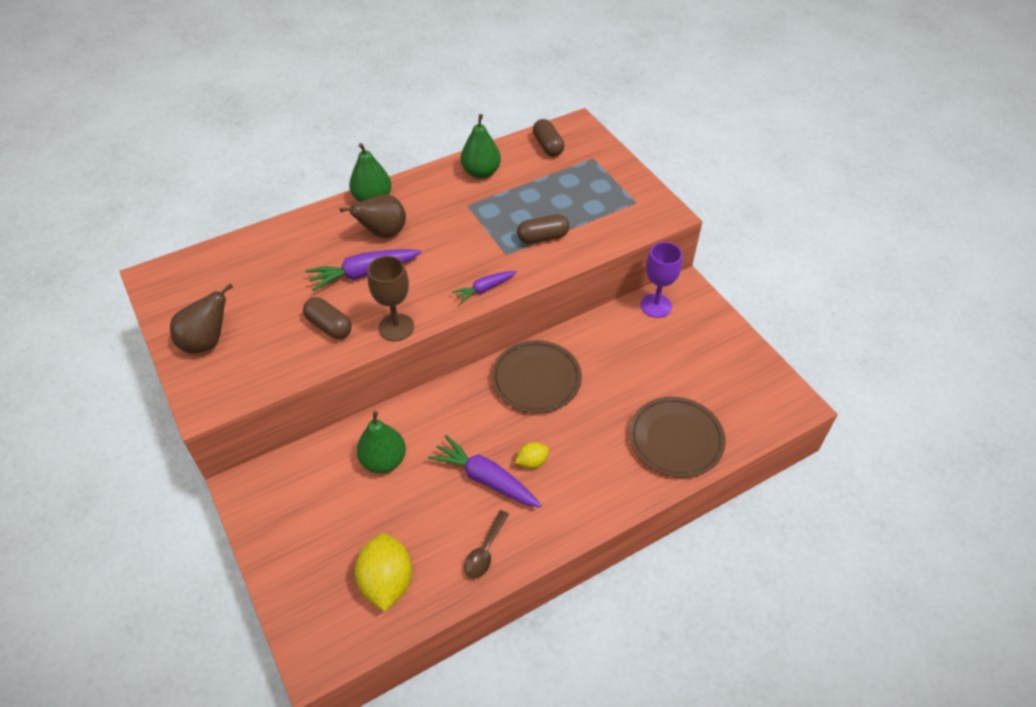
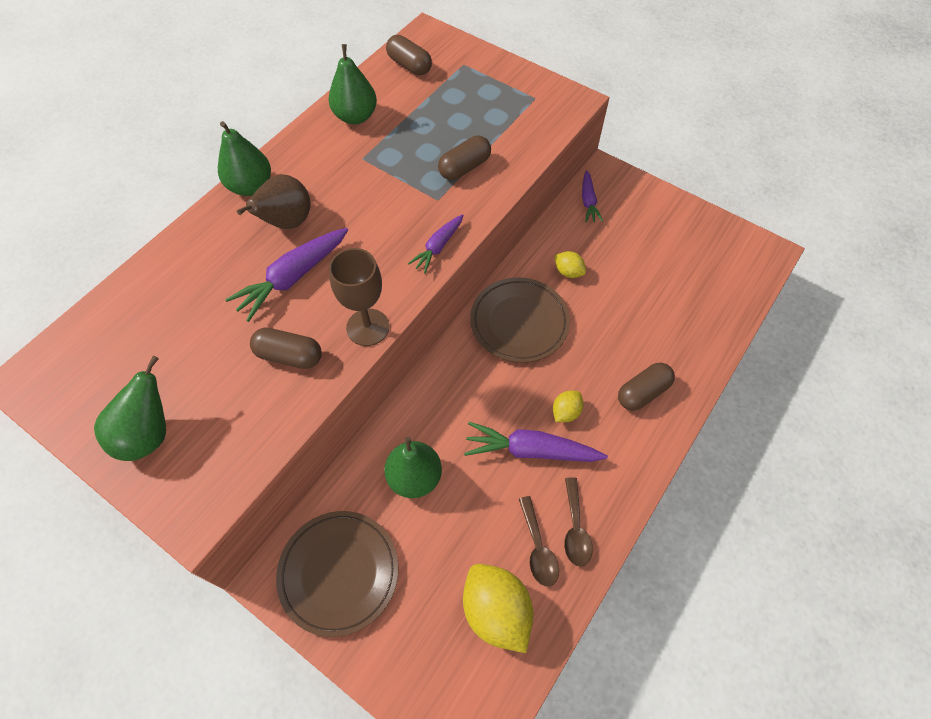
camera: 25 degrees left, 10 degrees up
(207, 342) = (149, 434): brown pear -> green pear
(446, 552) = (538, 548): none -> brown spoon
(602, 355) = (568, 272): none -> yellow lemon
(607, 473) = (642, 392): none -> brown capsule
(656, 306) = (588, 201): purple goblet -> purple carrot
(676, 439) = (684, 330): brown plate -> brown plate (339, 572)

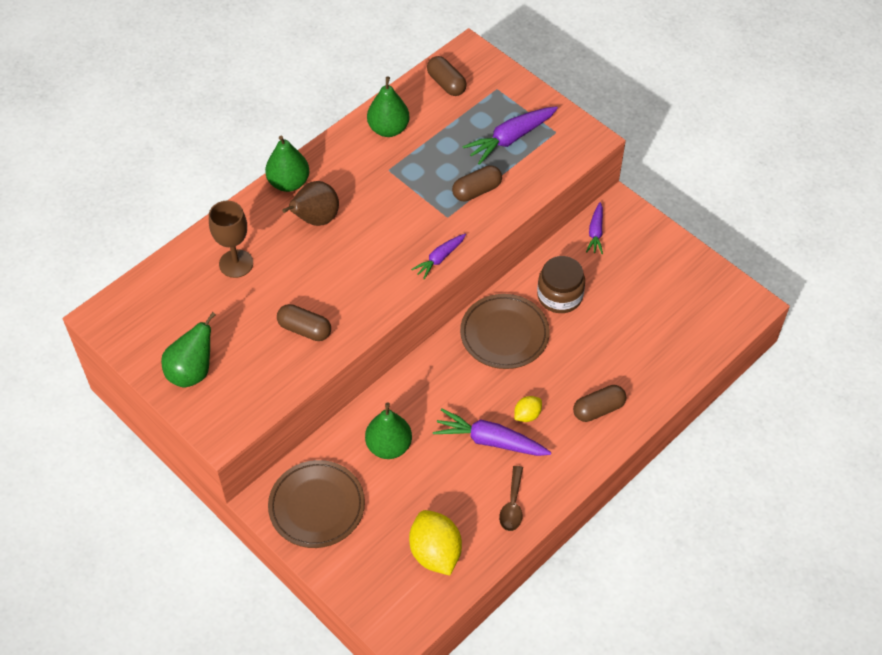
camera: 10 degrees right, 5 degrees down
(293, 278) = (315, 267): purple carrot -> purple carrot (510, 139)
(367, 327) = (370, 316): brown goblet -> brown goblet (236, 263)
(538, 548) = (478, 514): brown spoon -> none
(568, 272) = (559, 296): yellow lemon -> brown jar

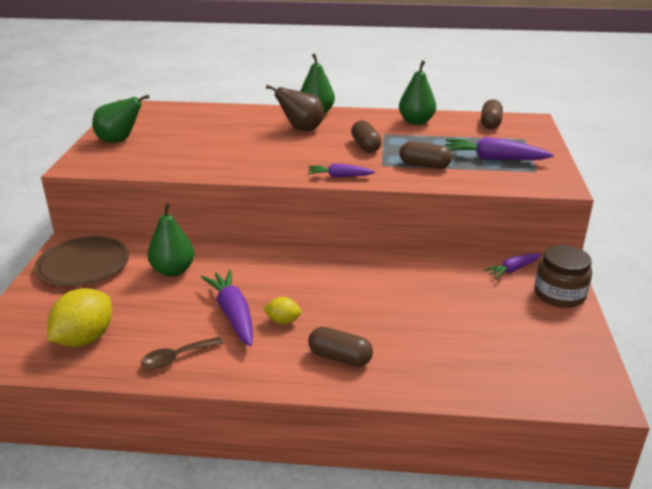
camera: 50 degrees right, 25 degrees down
(236, 263) = (227, 122): brown goblet -> none
(305, 329) = (203, 158): brown capsule -> brown capsule (365, 146)
(504, 334) = (347, 273): brown plate -> none
(559, 296) = (424, 281): brown jar -> brown jar (559, 294)

